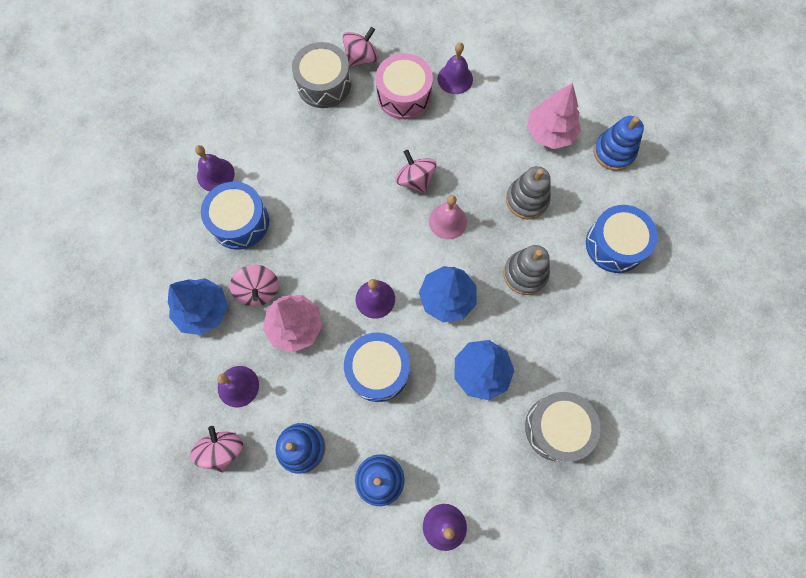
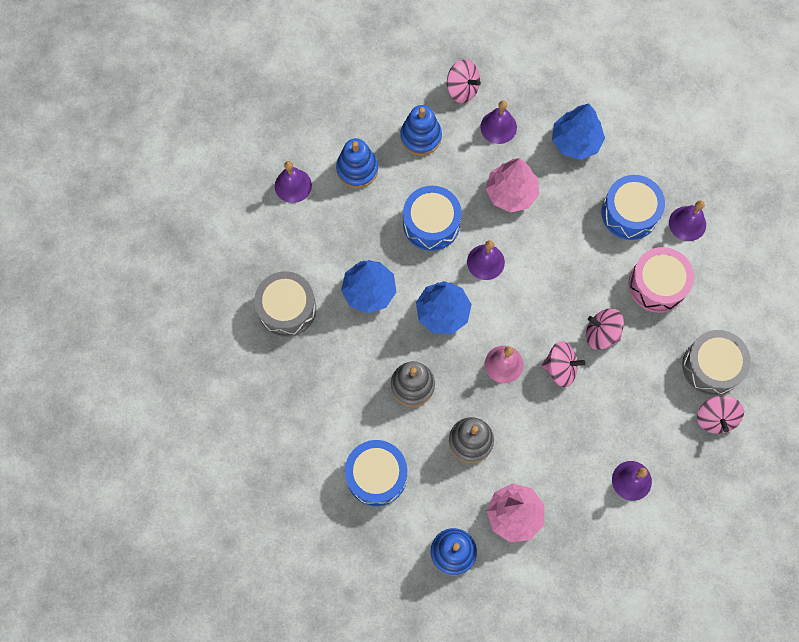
camera: 130 degrees right, 0 degrees up
(258, 290) = (560, 188): pink spinning top -> pink spinning top (601, 334)
(404, 95) = (648, 423): pink drum -> pink drum (657, 284)

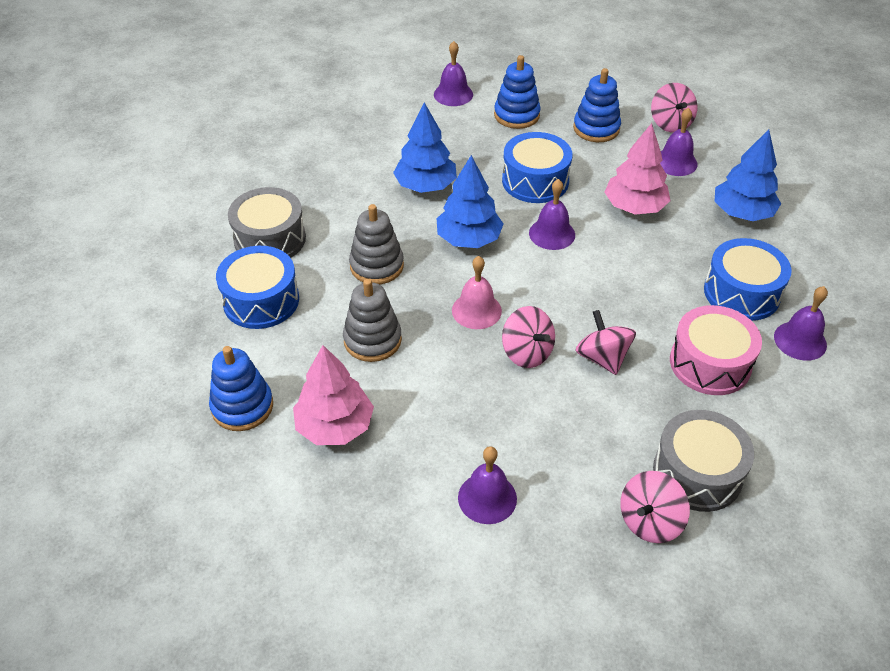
camera: 45 degrees right, 25 degrees down
(287, 308) = (347, 154): grey drum -> grey drum (270, 239)

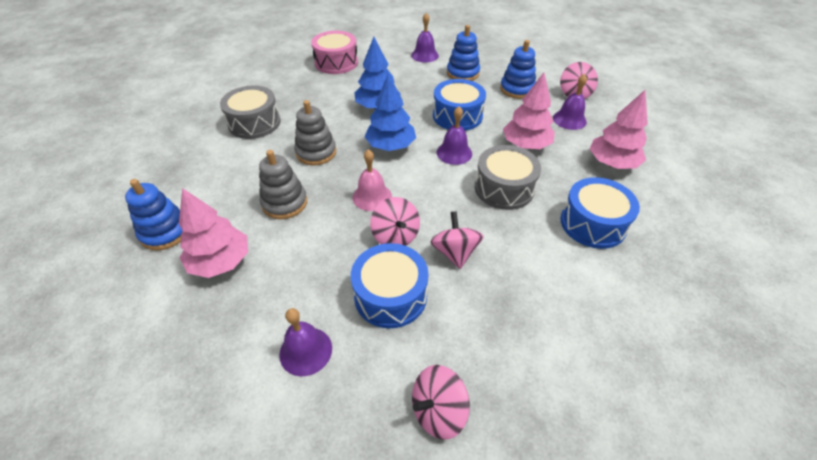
camera: 15 degrees right, 0 degrees up
(261, 300) = (224, 161): blue drum -> blue drum (390, 295)
(697, 473) = (500, 374): grey drum -> grey drum (504, 188)
(710, 363) = (546, 276): pink drum -> pink drum (336, 63)
(742, 213) = (612, 163): blue tree -> pink tree
(800, 340) = (634, 273): purple bell -> none

